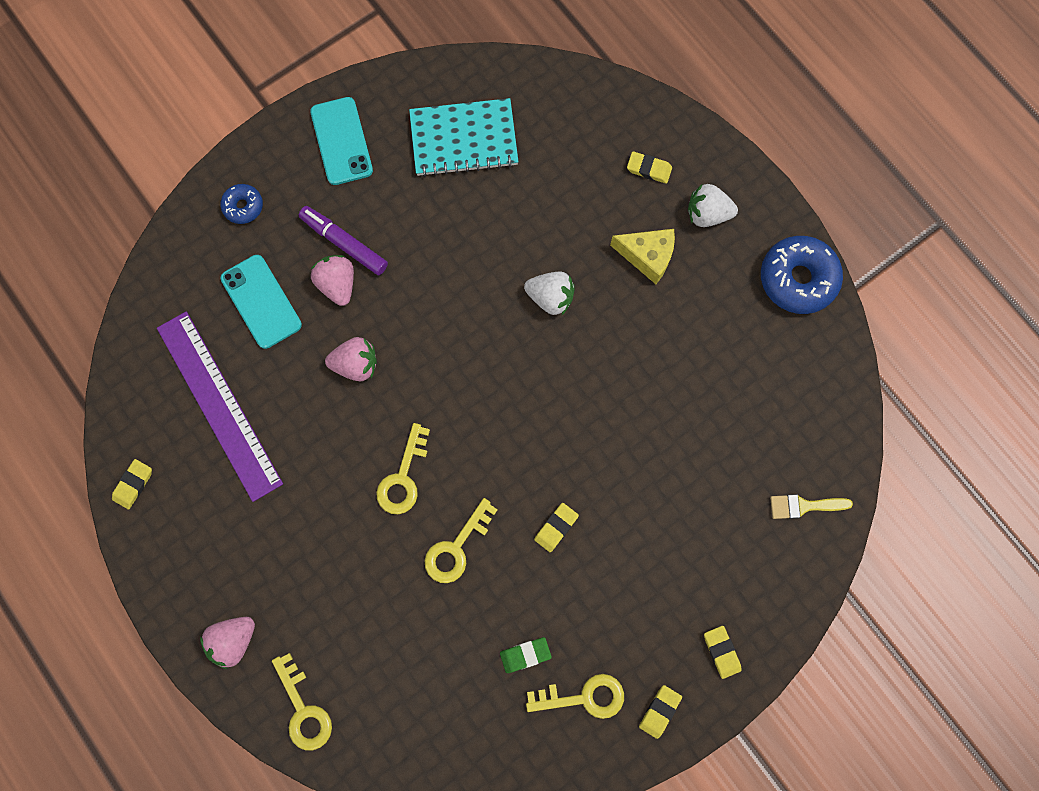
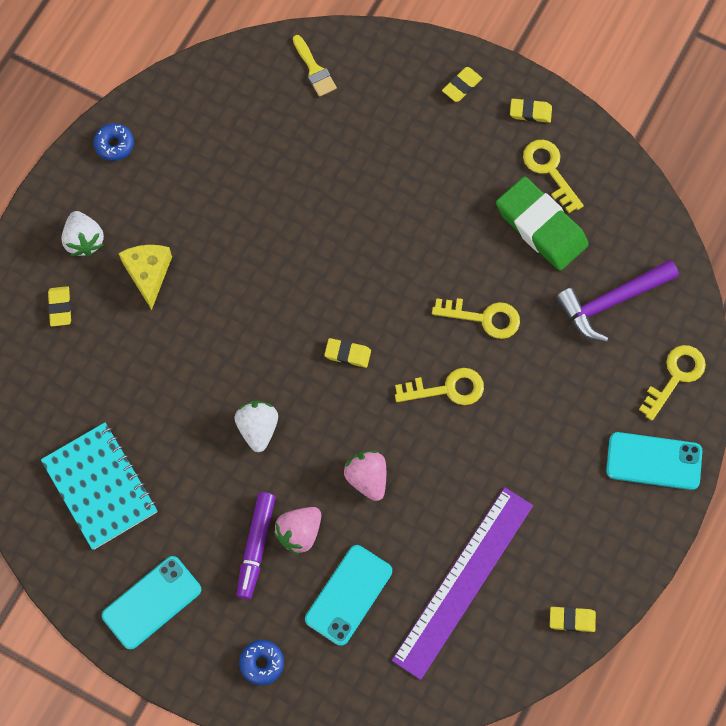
camera: 115 degrees left, 5 degrees down
(233, 640) = (654, 461): pink strawberry -> turquoise phone
(412, 686) = (611, 301): none -> purple hammer
(525, 655) = (541, 227): green eraser -> green eraser, size x2.19
(550, 298) = (225, 339): white strawberry -> white strawberry (258, 428)
(556, 527) = (427, 247): yellow eraser -> yellow eraser (347, 354)
(797, 279) = (114, 145): blue donut -> blue donut, size x0.53

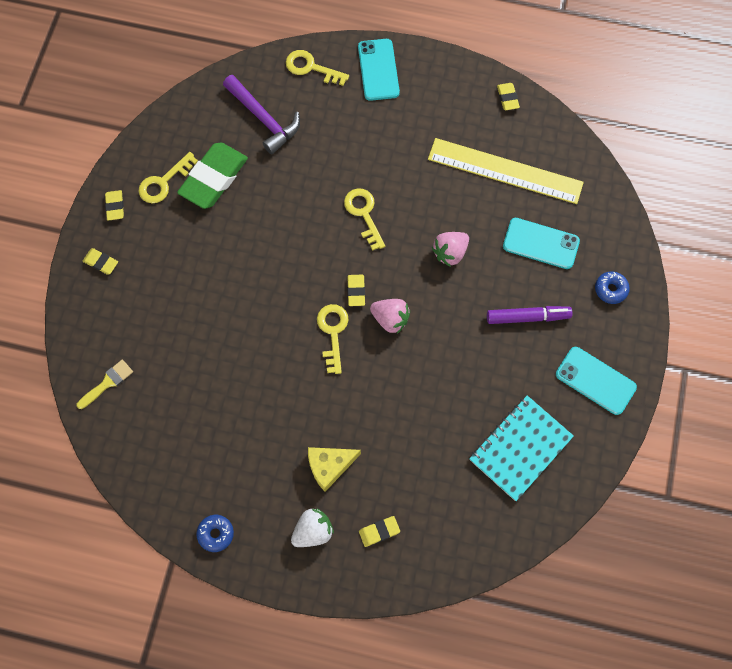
camera: 105 degrees left, 0 degrees up
(258, 428) = (435, 341): white strawberry -> none
(299, 532) = (507, 289): pink strawberry -> pink strawberry (390, 319)
(463, 581) = (505, 171): purple ruler -> yellow ruler
(484, 318) = (300, 201): yellow key -> yellow key (333, 332)

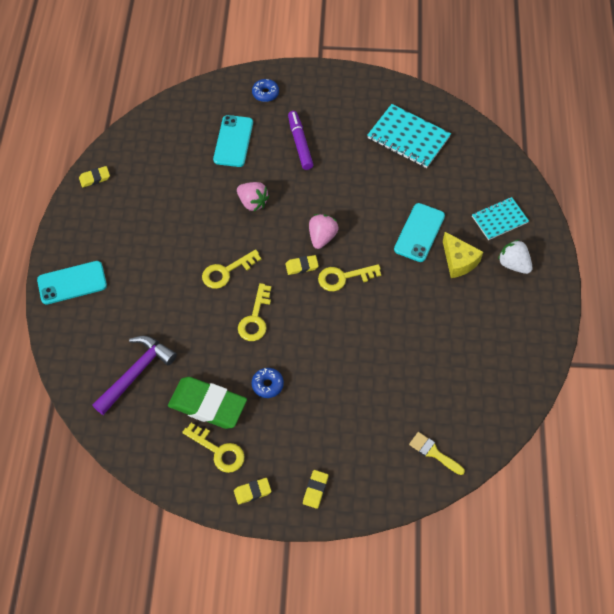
camera: 100 degrees left, 10 degrees down
(216, 533) = (538, 334): blue donut -> blue donut (267, 385)
(311, 68) = (73, 341): yellow key -> yellow key (255, 318)
(379, 531) = (499, 219): yellow eraser -> turquoise notebook
(505, 171) = (169, 172): yellow ruler -> none
(595, 380) = (343, 97): turquoise phone -> turquoise phone (419, 232)

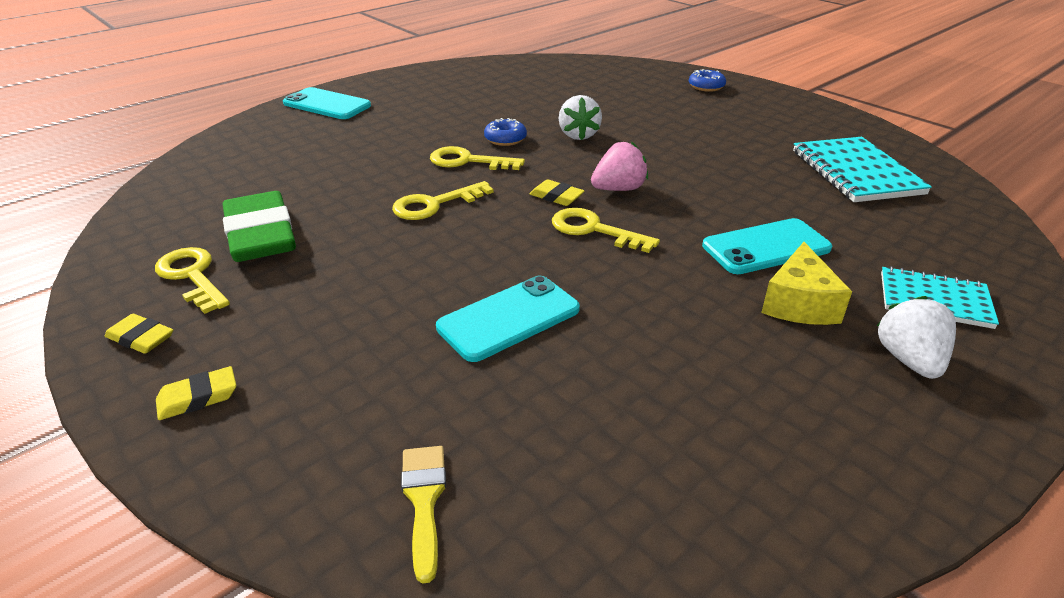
camera: 45 degrees right, 25 degrees down
(94, 178) = (459, 68): yellow eraser -> none
(136, 373) = (255, 176): purple hammer -> none
(218, 451) = (192, 276): yellow key -> yellow key turned 150 degrees clockwise
(233, 141) = (623, 97): turquoise phone -> turquoise phone (509, 318)
(252, 202) = (578, 135): pink strawberry -> white strawberry
(267, 385) = (347, 259): blue donut -> blue donut (505, 139)
(300, 143) = (697, 124): purple marker -> none

